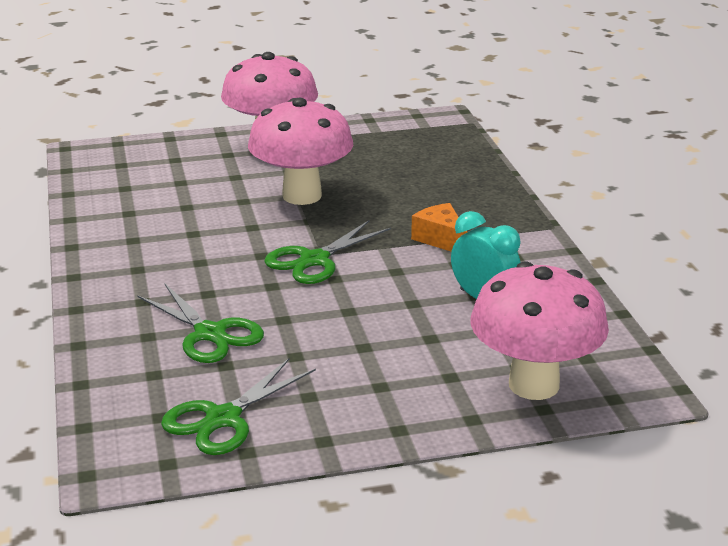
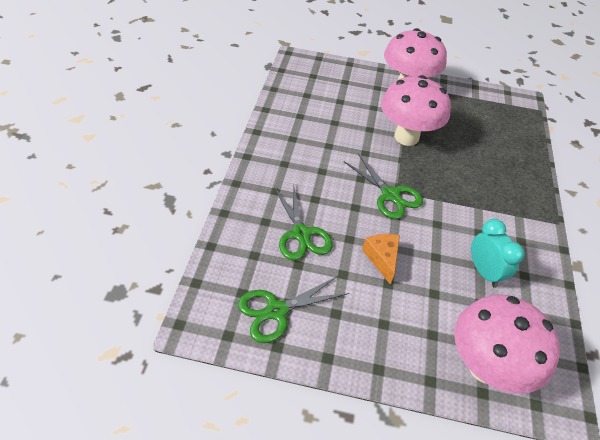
camera: 20 degrees right, 20 degrees up
(314, 260) = (390, 195): green scissors -> green scissors turned 105 degrees counterclockwise
(441, 239) = (478, 206): orange cheese -> orange cheese (382, 258)

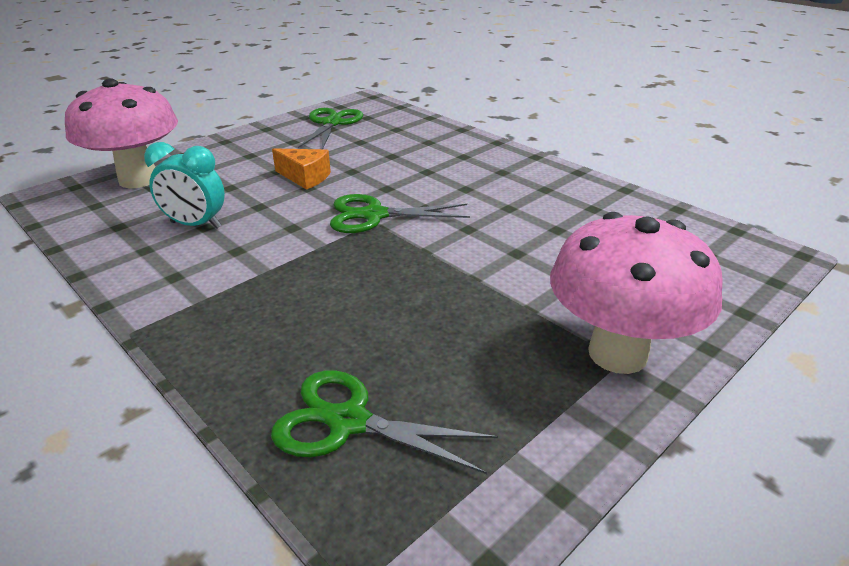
camera: 130 degrees right, 15 degrees down
(301, 234) = (391, 152): green scissors -> green scissors (348, 422)
(406, 137) = (467, 279): pink mushroom -> none

